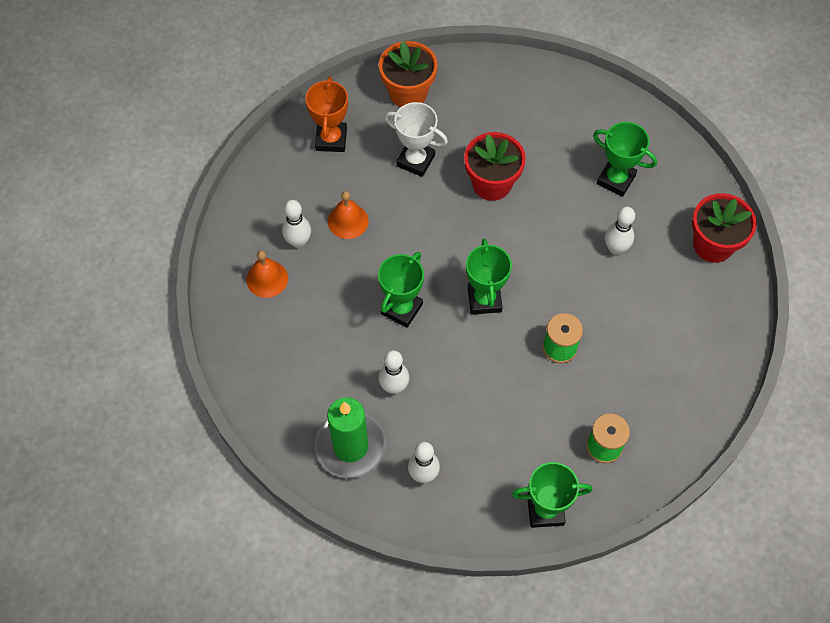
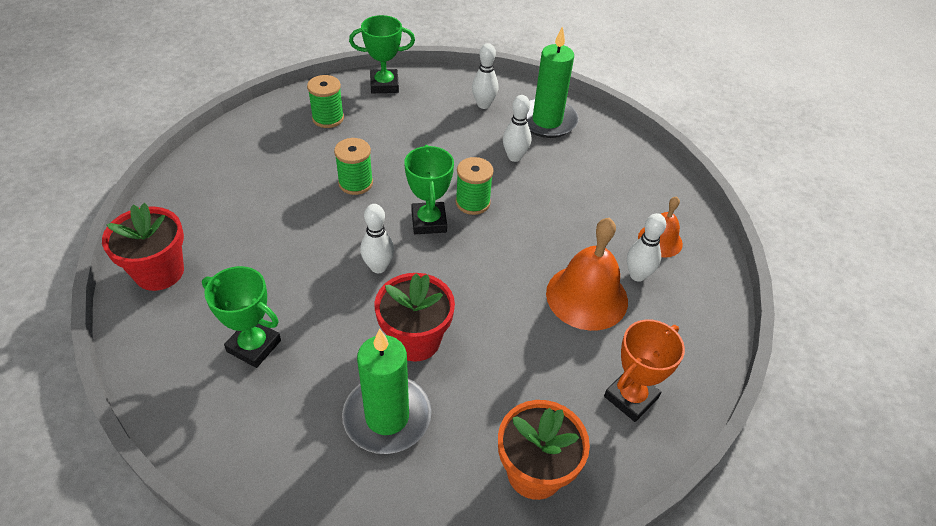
camera: 175 degrees right, 15 degrees down
(331, 139) = (631, 397): orange trophy -> orange trophy turned 45 degrees clockwise
(348, 221) = (587, 296): orange bell -> orange bell, size x1.71
(401, 309) = (514, 214): green trophy -> none
(415, 160) = (514, 369): white trophy -> none
(442, 323) = (472, 202): none -> green spool
(509, 128) = (387, 417): none -> green candle
(615, 248) = (276, 268): white bowling pin -> white bowling pin (378, 267)

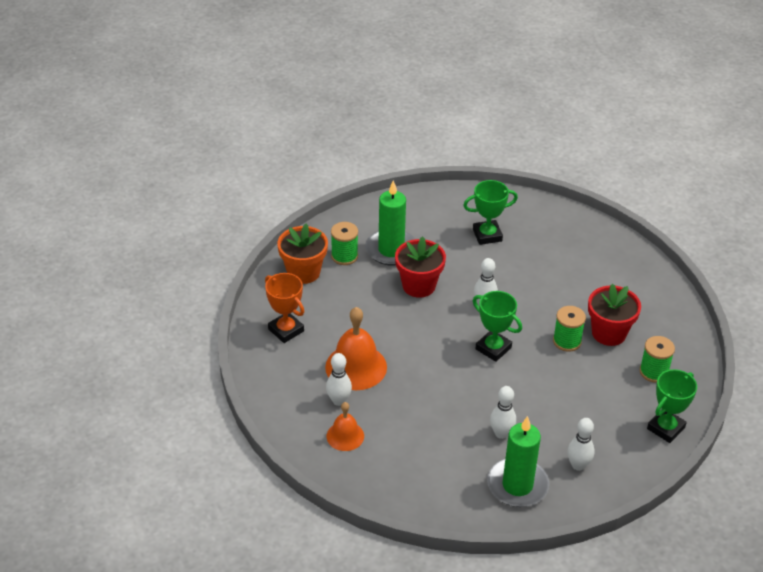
camera: 140 degrees right, 5 degrees down
(159, 272) = (580, 231): red flower pot -> red flower pot (609, 333)
(472, 202) = (485, 379): green spool -> green spool (344, 256)
(631, 397) = (286, 330): orange trophy -> orange trophy turned 45 degrees counterclockwise

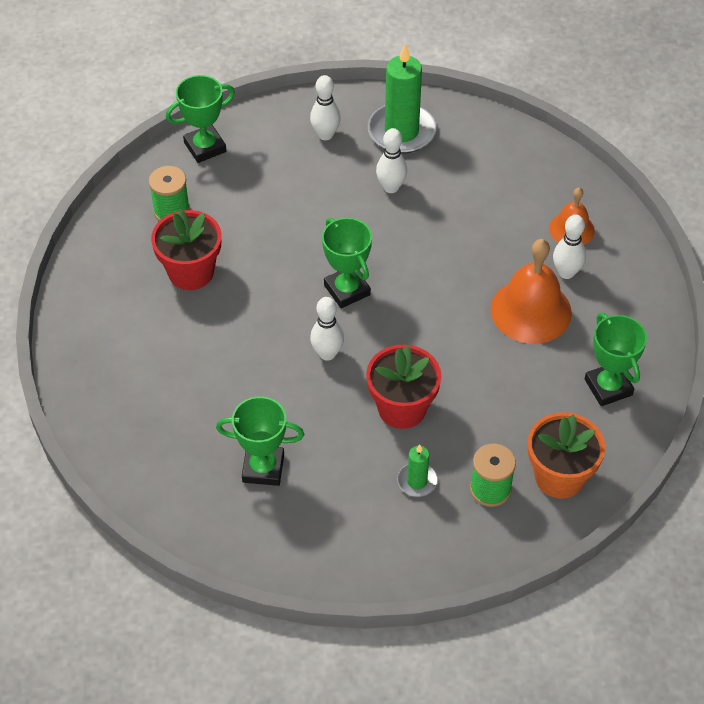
camera: 160 degrees left, 10 degrees up
(286, 330) = (608, 387): orange trophy -> green trophy
(391, 250) = (417, 481): green candle -> green candle, size x0.50
(567, 341) = (250, 275): green spool -> none

